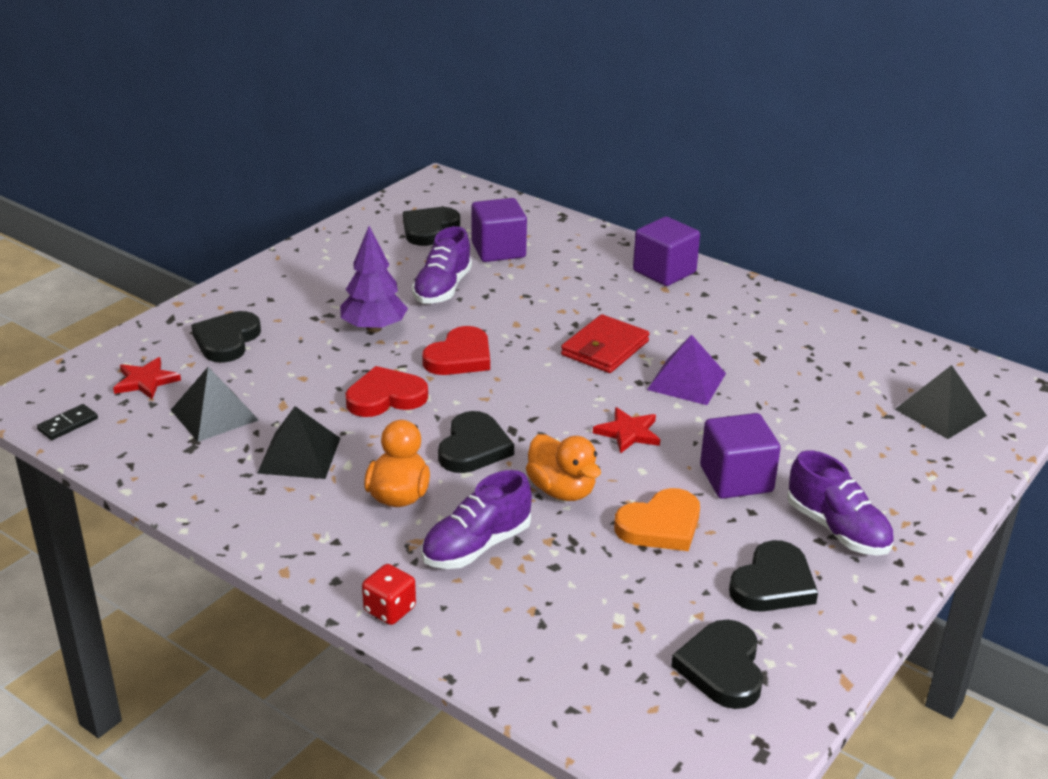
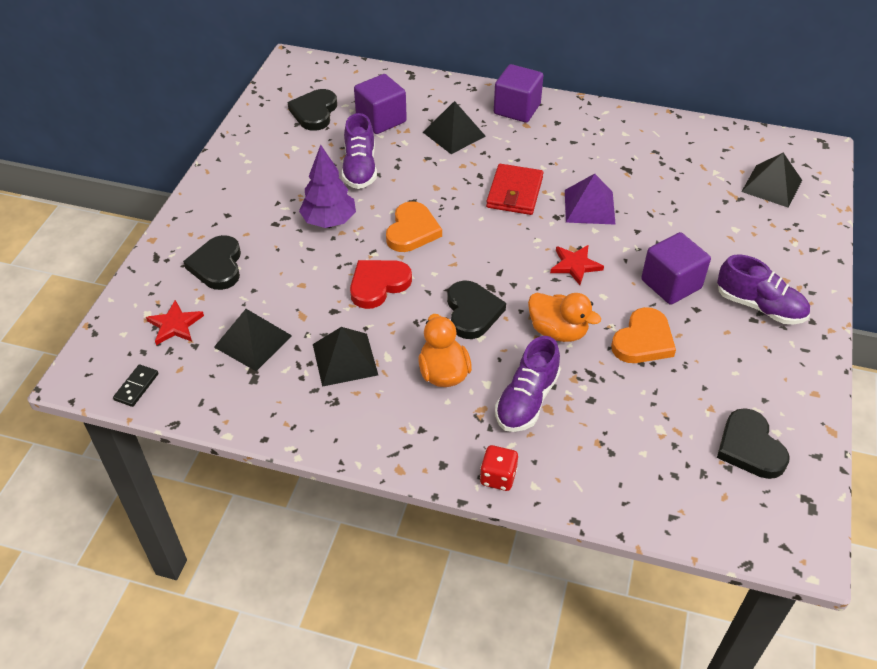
camera: 20 degrees left, 15 degrees up
(460, 357) = (412, 230): red heart -> orange heart
(572, 279) = (454, 134): none -> black pyramid
(773, 583) = (743, 366): black heart -> none

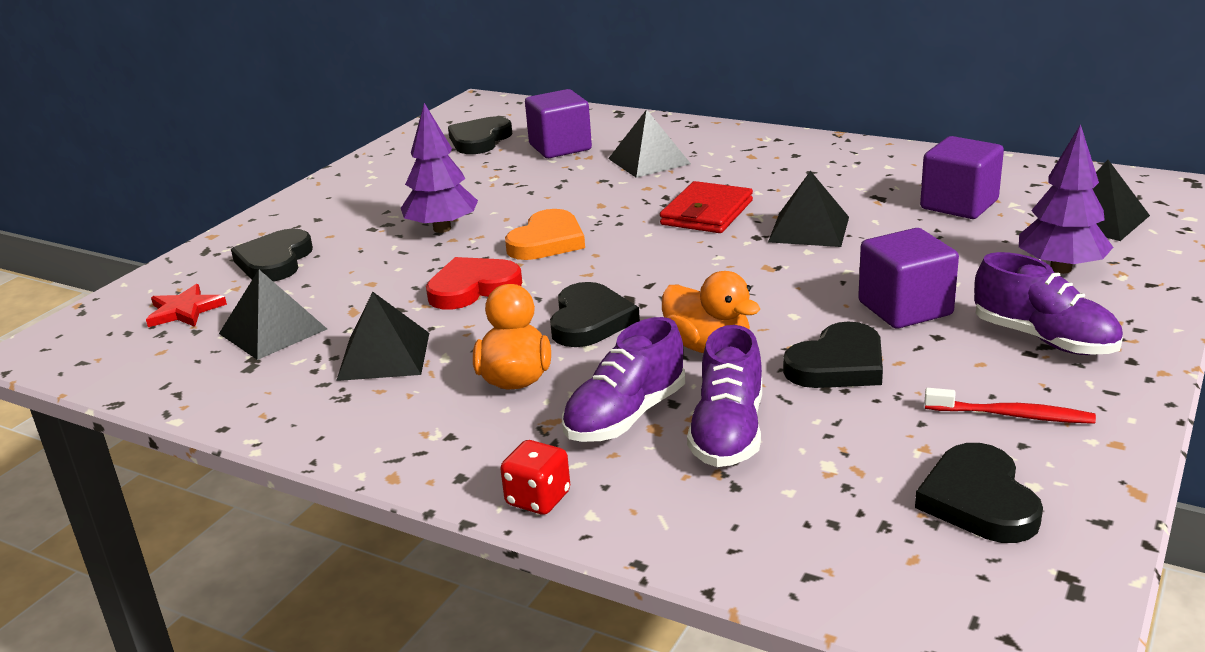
camera: 15 degrees right, 20 degrees down
(136, 387) = (94, 364): black domino -> none
(360, 168) = (509, 186): purple shoe -> purple shoe (728, 432)
(517, 109) = (744, 142): purple cube -> purple cube (959, 205)
(575, 265) = (763, 283): red star -> none
(589, 207) = (809, 229): purple pyramid -> black pyramid
(643, 340) = (838, 364): orange heart -> black heart
(754, 376) = (1012, 415): none -> red toothbrush
(757, 238) = (1060, 268): none -> purple tree

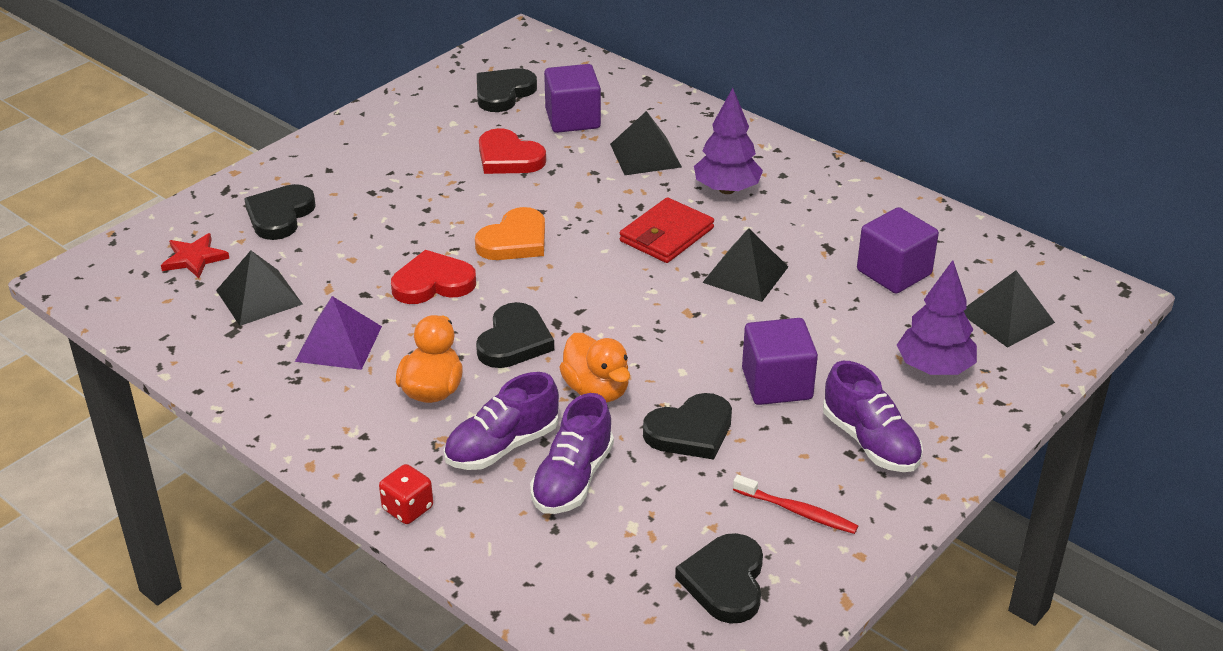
camera: 10 degrees right, 10 degrees up
(384, 356) = (338, 343): black pyramid -> purple pyramid
(442, 229) = (431, 205): purple tree -> purple tree (726, 189)
(508, 182) = (508, 158): none -> red heart

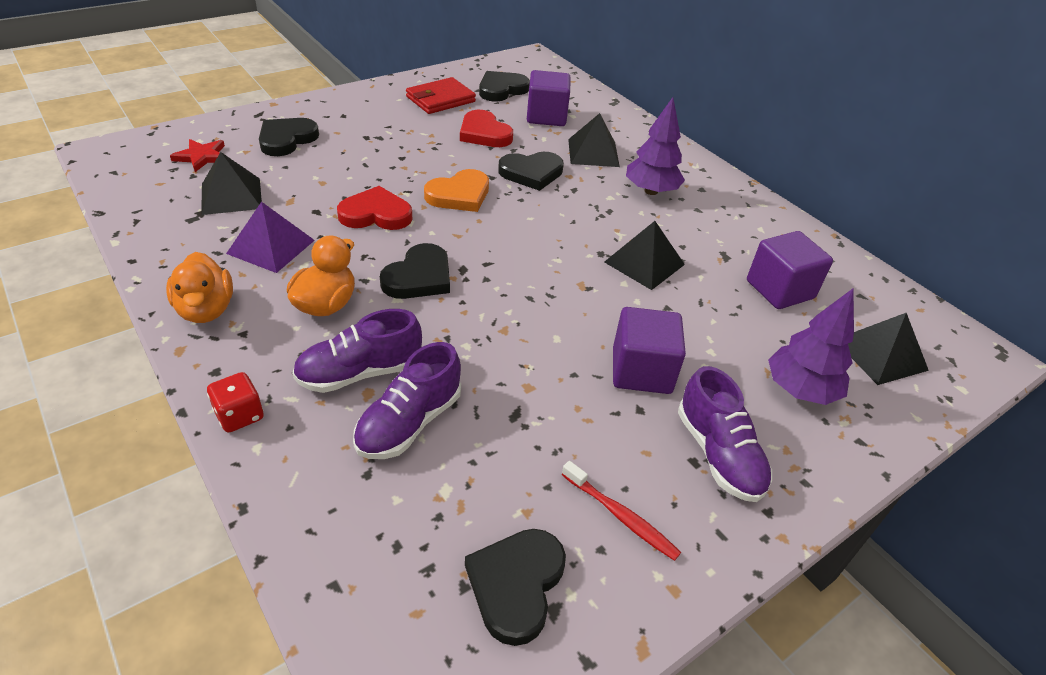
camera: 10 degrees right, 5 degrees up
(596, 390) = (471, 338): orange duck -> orange duck (206, 310)
(666, 235) = (587, 216): red wallet -> red wallet (440, 99)
(690, 431) = (542, 400): black heart -> black heart (531, 173)

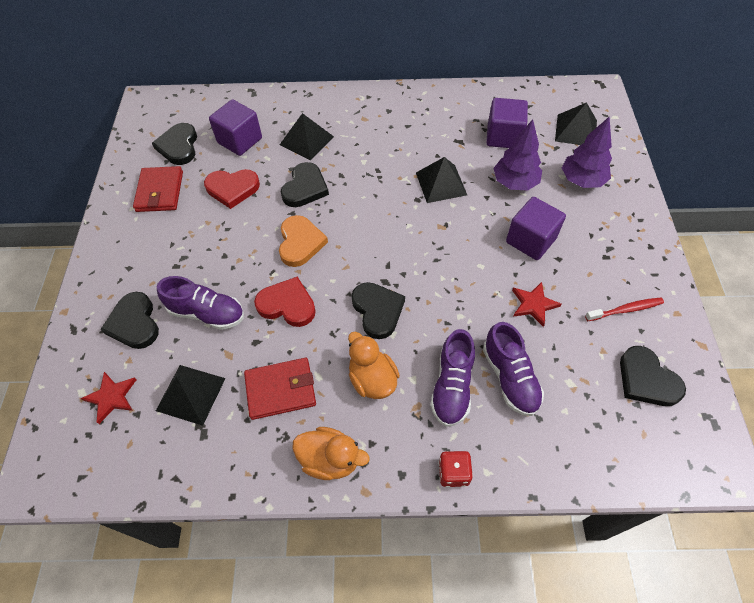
camera: 50 degrees left, 15 degrees up
(271, 246) = (281, 390): purple pyramid -> red wallet
(376, 214) = (287, 305): red heart -> red heart turned 75 degrees clockwise
(541, 408) = (533, 304): none -> red star
(651, 191) = (372, 136): purple tree -> purple tree (515, 183)
(718, 454) = (606, 243): purple shoe -> purple shoe (207, 313)

